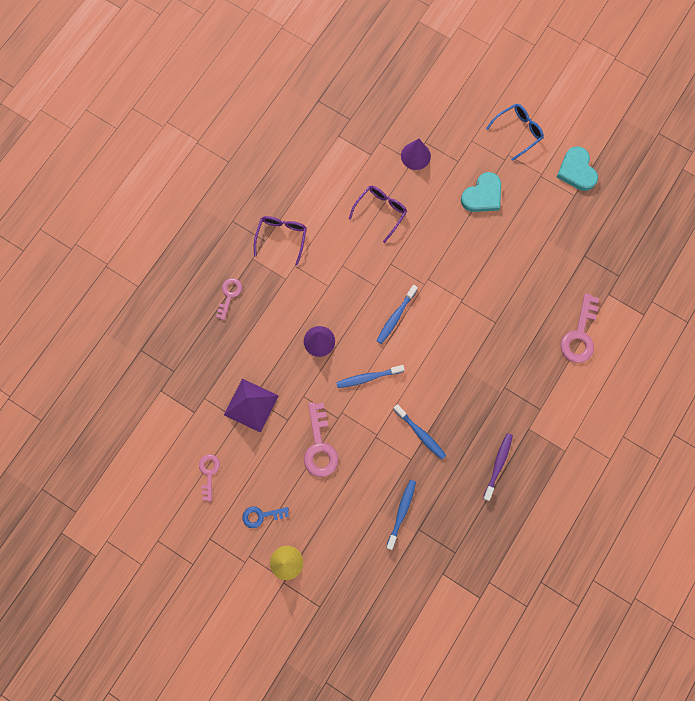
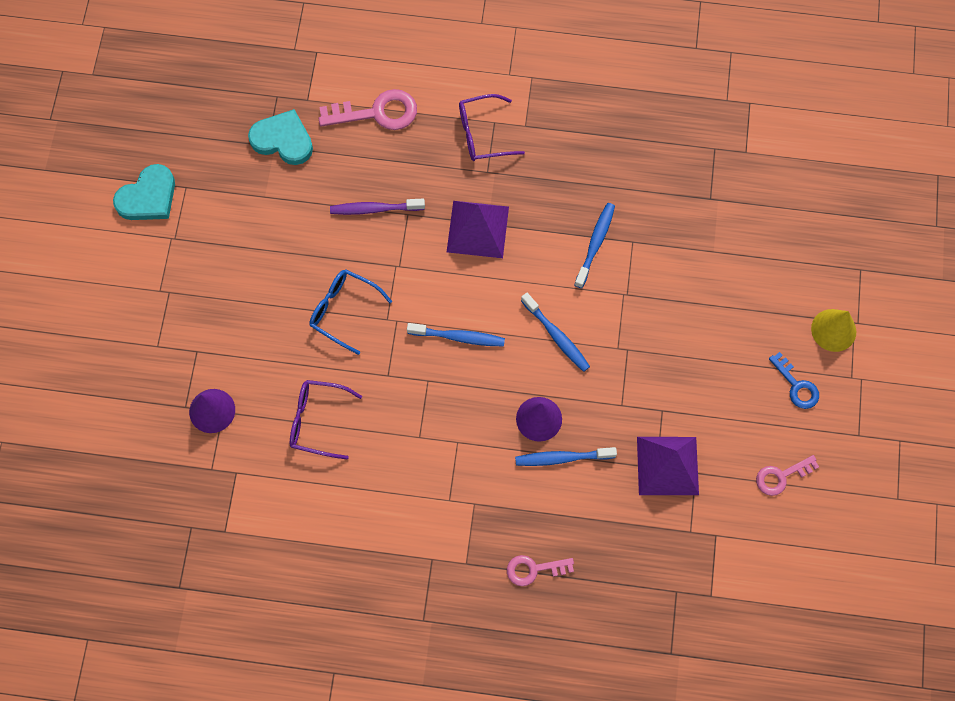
camera: 115 degrees left, 5 degrees down
(281, 237) = (417, 538): purple glasses -> purple glasses (483, 134)
(319, 446) = (674, 355): pink key -> none
(401, 512) = (701, 225): blue toothbrush -> blue toothbrush (562, 458)
(465, 362) = (478, 229): none -> purple pyramid
(482, 195) = (235, 299): turquoise heart -> turquoise heart (283, 140)
(498, 465) = (587, 142): purple toothbrush -> purple toothbrush (374, 209)
(518, 132) = (119, 291): blue glasses -> blue glasses (344, 311)

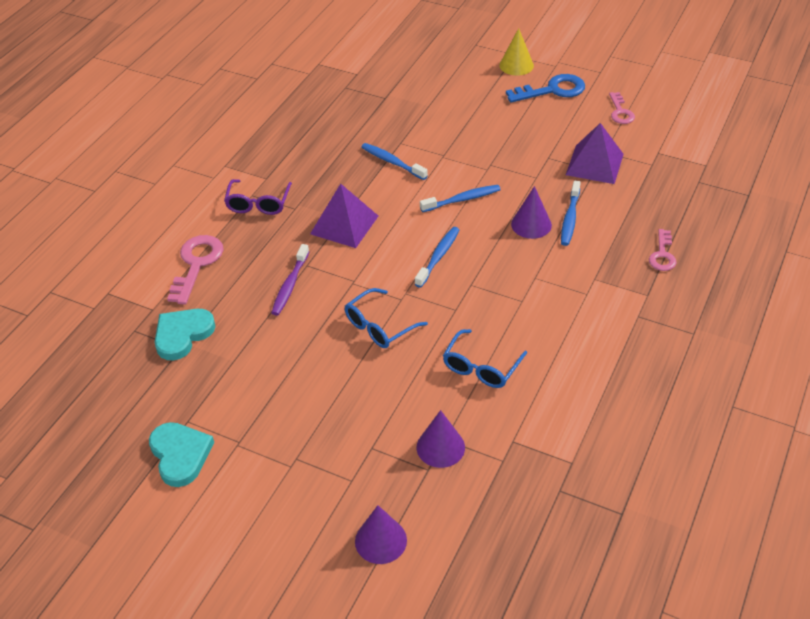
camera: 70 degrees left, 25 degrees down
(102, 390) = (380, 540): none -> purple cone
(318, 421) = (481, 367): purple glasses -> blue glasses
(796, 386) = (552, 90): blue key -> blue key, size x1.62

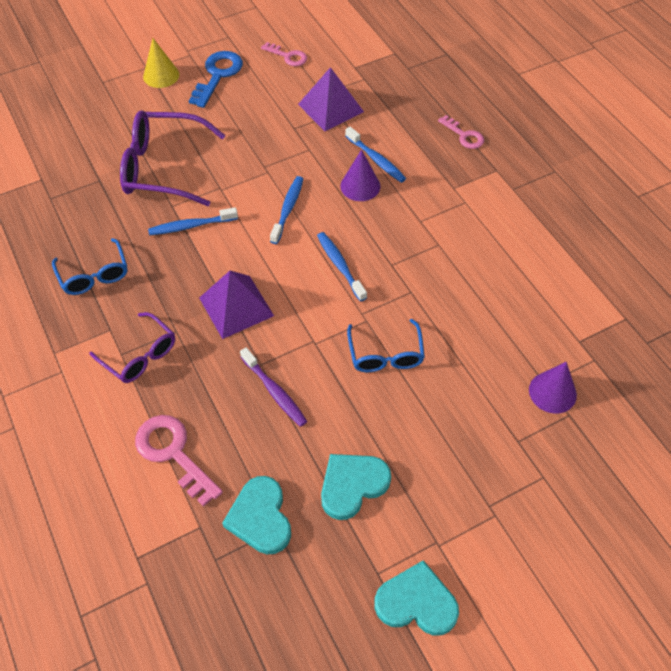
camera: 55 degrees left, 10 degrees up
(248, 369) = (352, 485): none -> turquoise heart
(380, 540) = (621, 492): purple cone -> none
(430, 119) = (164, 168): none -> purple glasses
(481, 367) = (488, 313): blue glasses -> blue glasses (94, 275)

